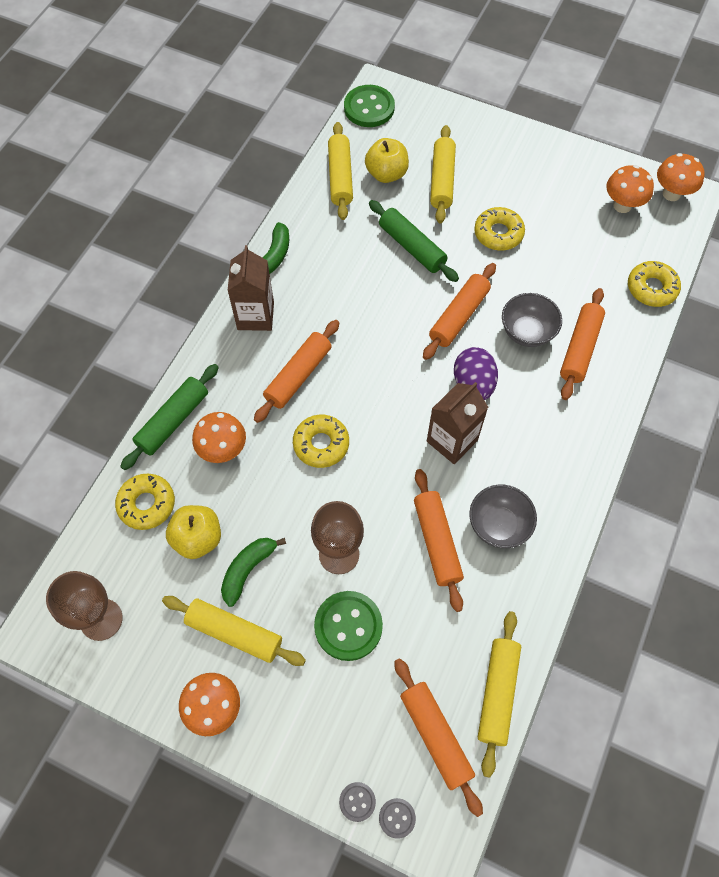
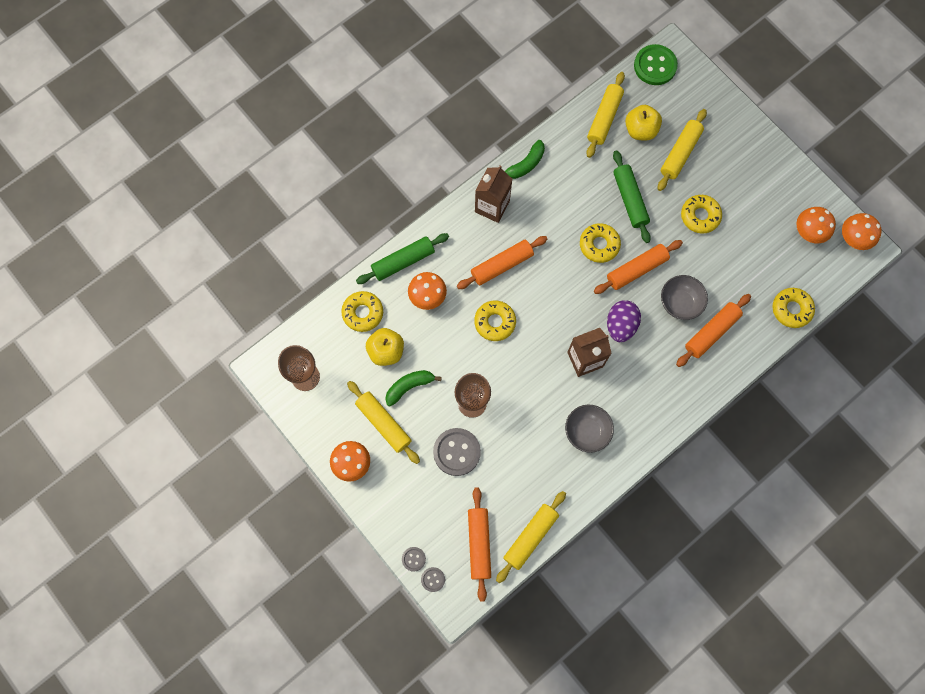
camera: 25 degrees right, 10 degrees up
(348, 626) = (456, 452): green button -> grey button
(402, 307) = (599, 245): none -> yellow donut
(437, 542) = (540, 424): orange rolling pin -> none

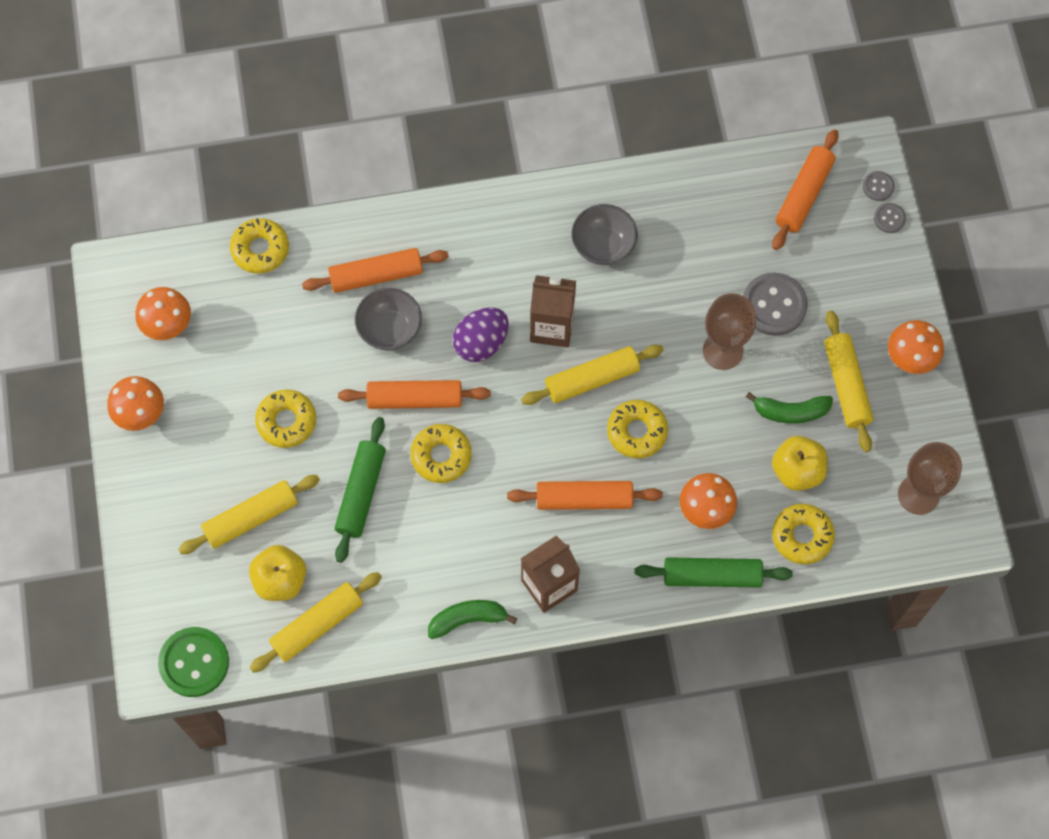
camera: 150 degrees left, 5 degrees down
(530, 537) = (739, 171): yellow rolling pin -> yellow rolling pin (592, 379)
(852, 239) = (120, 288): orange mushroom -> orange mushroom (141, 414)

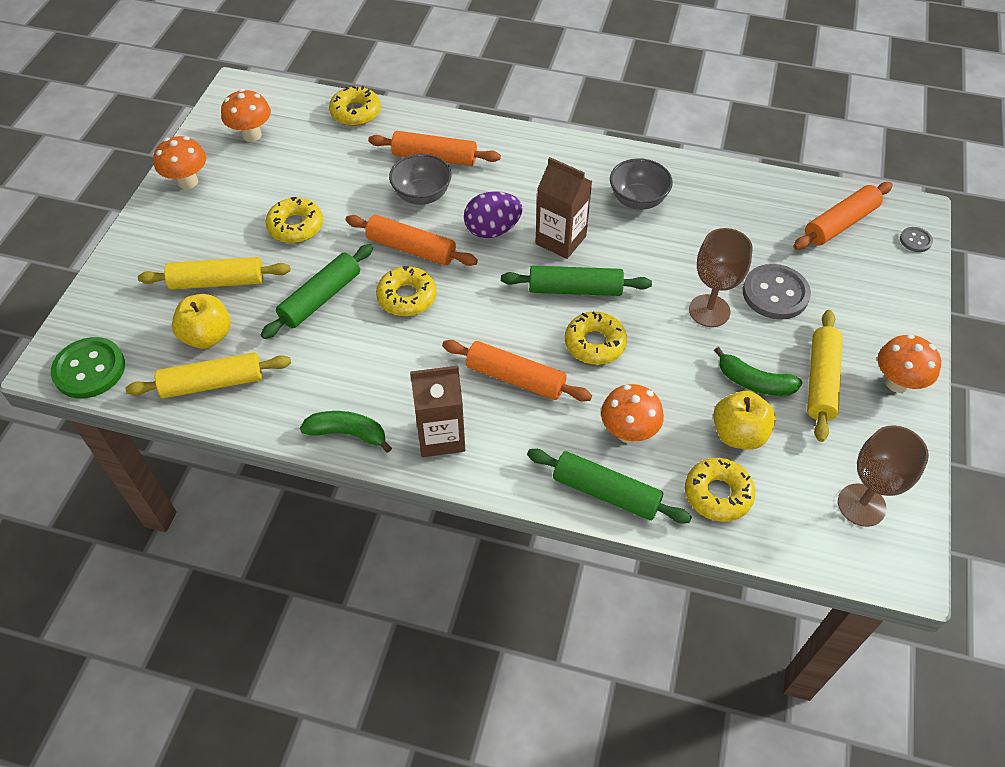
camera: 25 degrees right, 15 degrees down
(592, 379) = (575, 289): yellow rolling pin -> green rolling pin
(889, 218) = (917, 267): grey button -> none

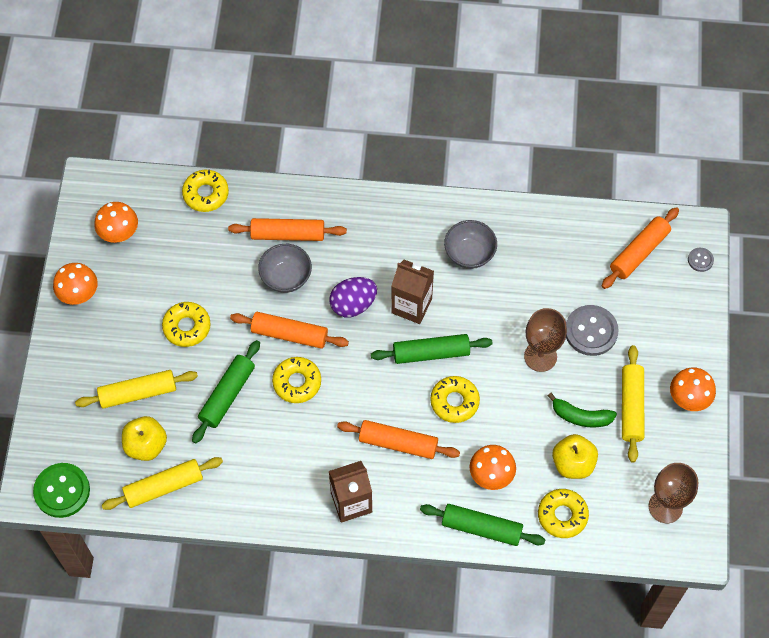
camera: 10 degrees left, 10 degrees up
(348, 433) = (280, 512): green banana -> none

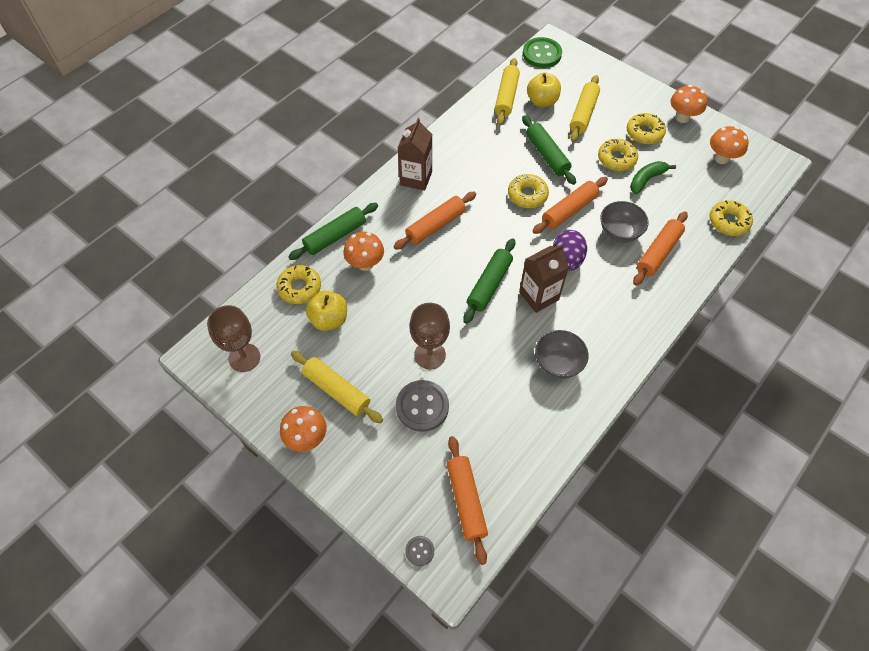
camera: 125 degrees right, 5 degrees down
(454, 402) = (439, 276): yellow donut -> yellow donut (644, 133)
(580, 416) = (359, 349): green banana -> green banana (646, 180)

